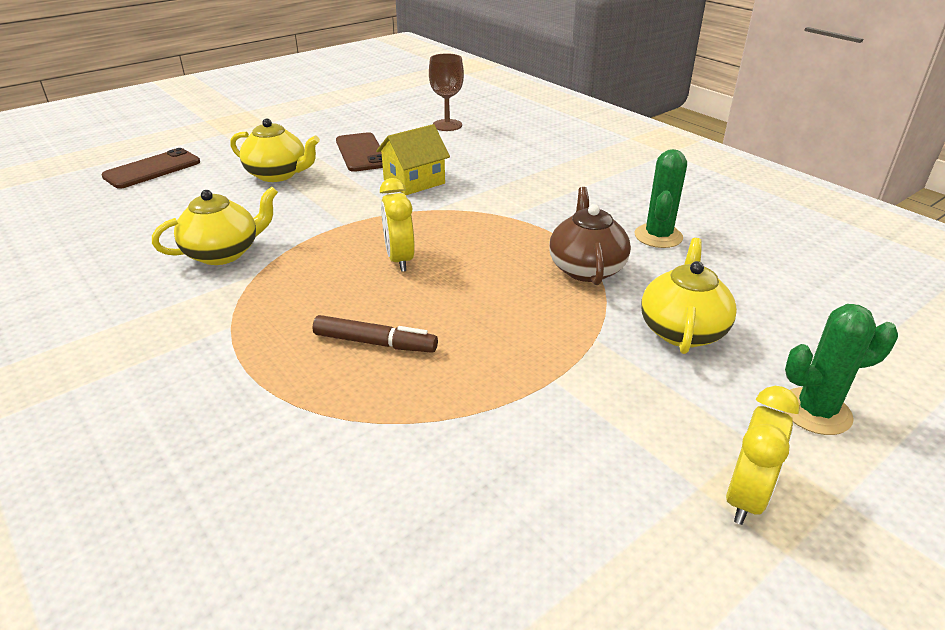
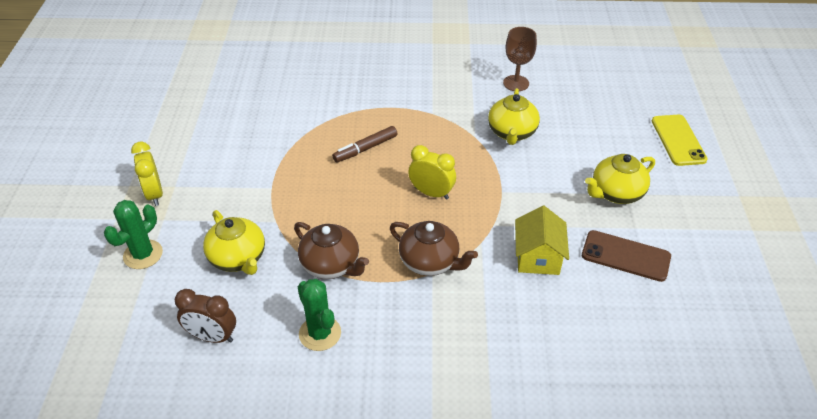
camera: 130 degrees right, 10 degrees up
(152, 169) = (678, 140): brown phone -> yellow phone
(447, 125) = (654, 352): brown goblet -> brown goblet (516, 83)
(496, 222) = (430, 262): none -> brown teapot
(770, 286) = (212, 337): none -> brown clock

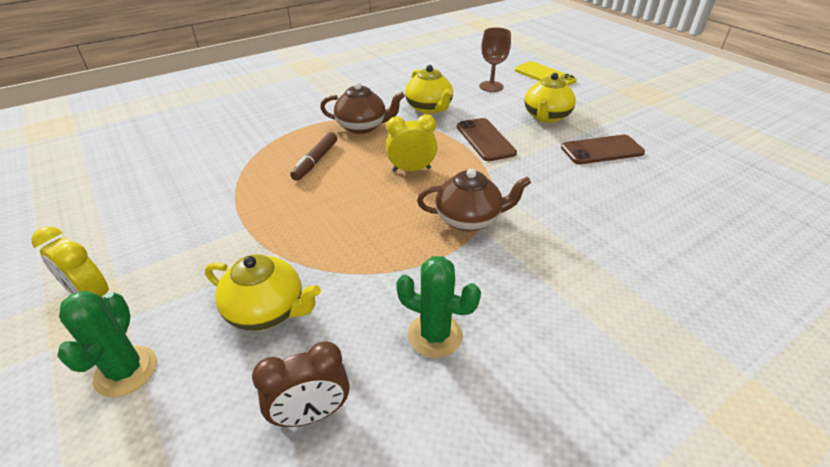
camera: 35 degrees left, 5 degrees down
(331, 265) = (379, 266): brown teapot -> brown teapot (362, 127)
(516, 83) = (396, 79): brown goblet -> brown goblet (491, 86)
(526, 192) = (485, 140): none -> brown phone
(538, 257) = (546, 177): yellow house -> none

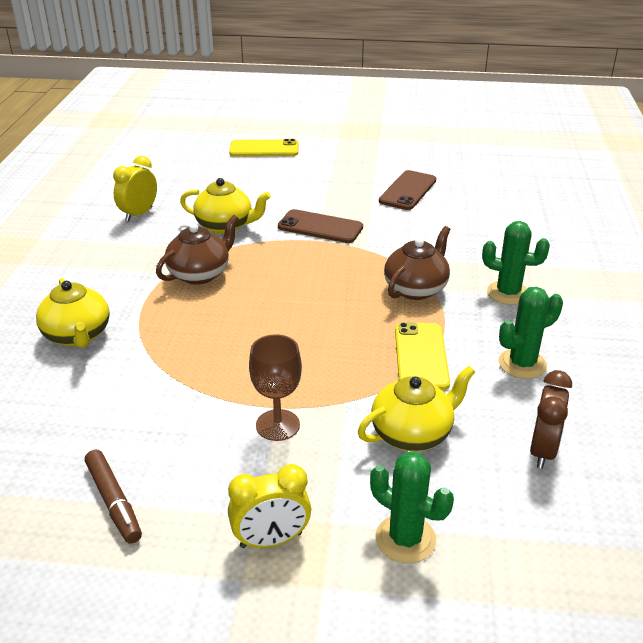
camera: 50 degrees left, 5 degrees down
(315, 161) = (222, 325): brown marker -> brown marker (114, 502)
(377, 266) = (421, 356): none -> yellow phone
(411, 169) = (312, 282): yellow clock -> yellow clock (139, 214)
(491, 86) = (239, 180): brown goblet -> brown goblet (277, 425)
(536, 274) = (508, 293): none -> green cactus
(546, 117) = (329, 185): yellow teapot -> yellow teapot (77, 336)

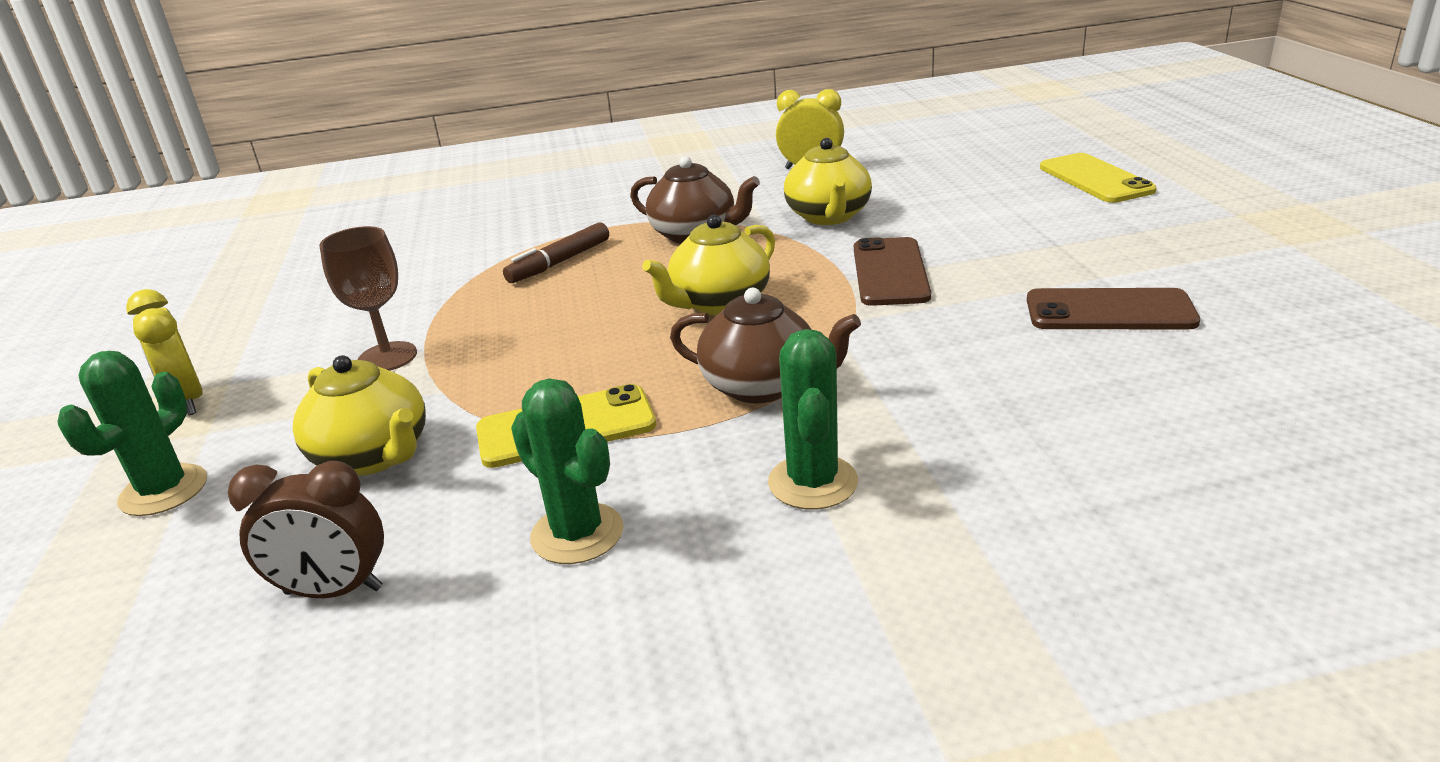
camera: 75 degrees right, 5 degrees down
(77, 336) = (533, 215): yellow teapot -> yellow teapot (719, 303)
(114, 502) = (264, 307): brown marker -> brown marker (559, 262)

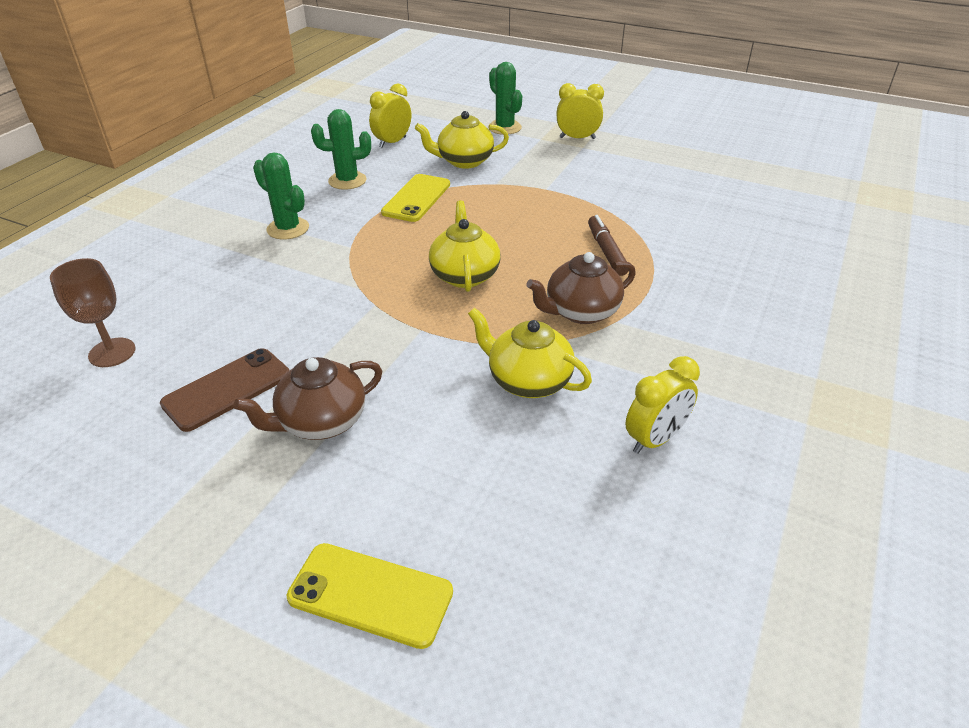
camera: 125 degrees right, 10 degrees up
(333, 591) = (392, 142): brown clock -> yellow clock
(387, 357) = (552, 180): brown goblet -> brown goblet (112, 352)
(762, 386) = (365, 249): brown teapot -> brown teapot (321, 422)
(890, 272) = (403, 349): brown phone -> none

